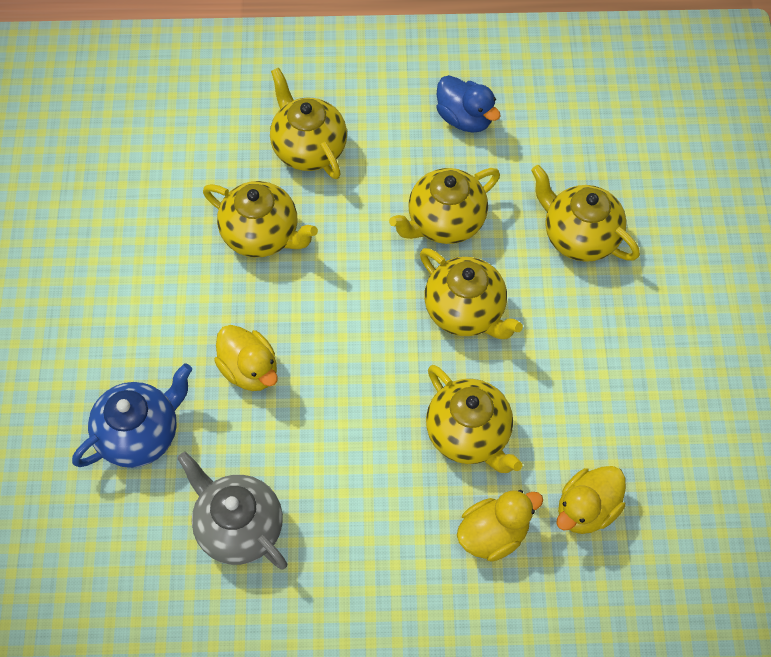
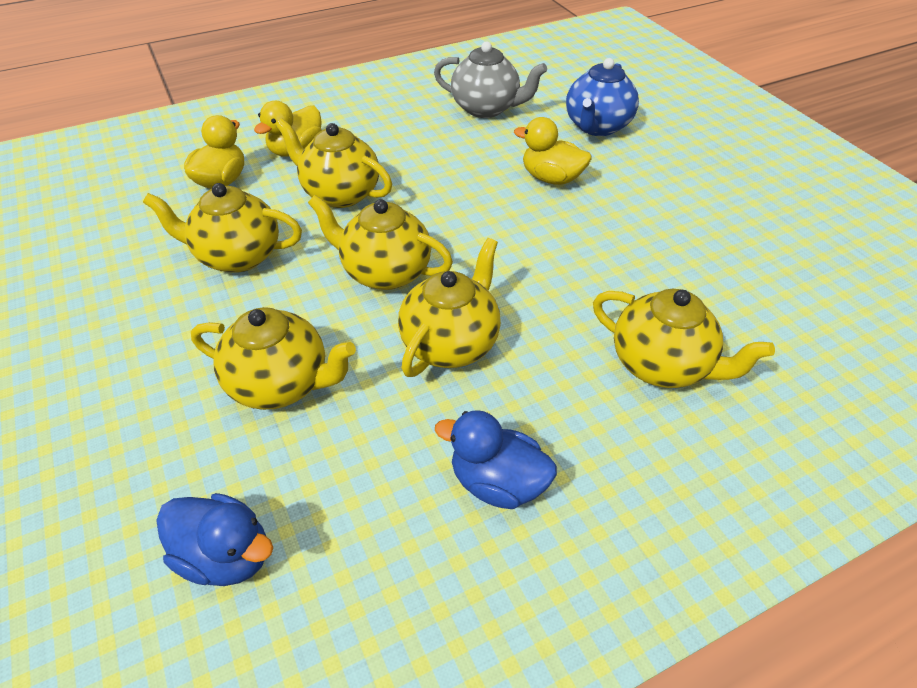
camera: 155 degrees right, 15 degrees down
(262, 235) = (630, 267): yellow teapot -> yellow teapot (237, 256)
(635, 138) = (226, 555): none -> blue duck

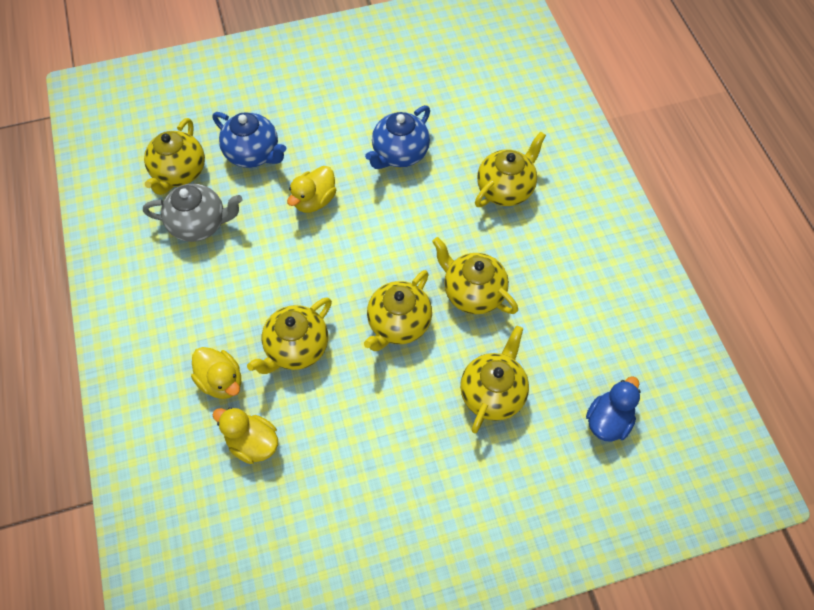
camera: 80 degrees left, 15 degrees up
(237, 256) = (359, 425): yellow teapot -> yellow teapot (179, 173)
(486, 108) = (200, 224): grey teapot -> grey teapot turned 60 degrees clockwise
(497, 482) = (575, 286): blue duck -> none
(664, 240) = (399, 154): none -> blue teapot

